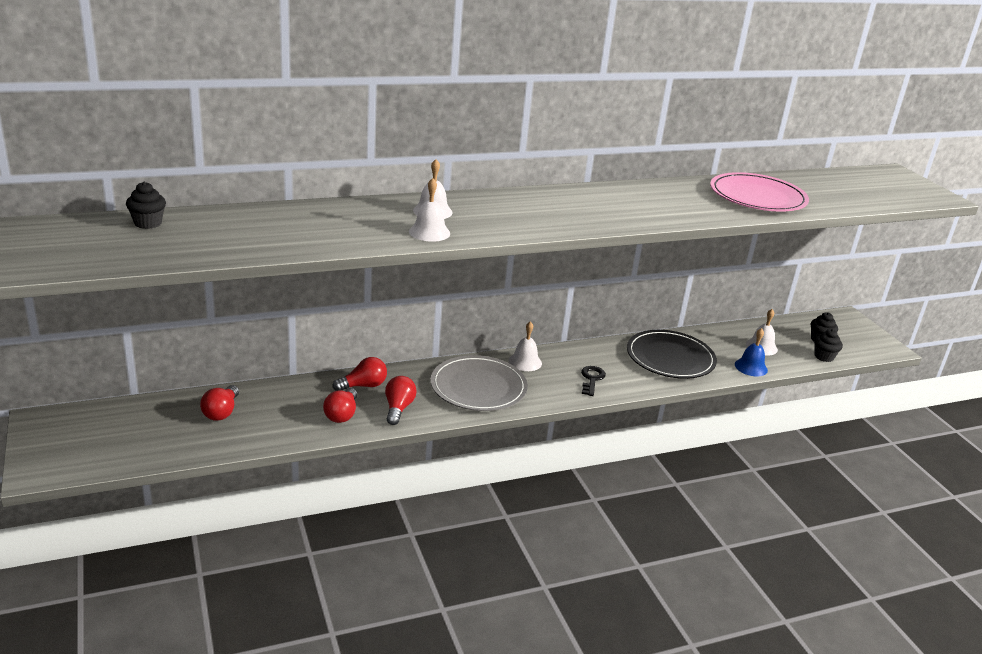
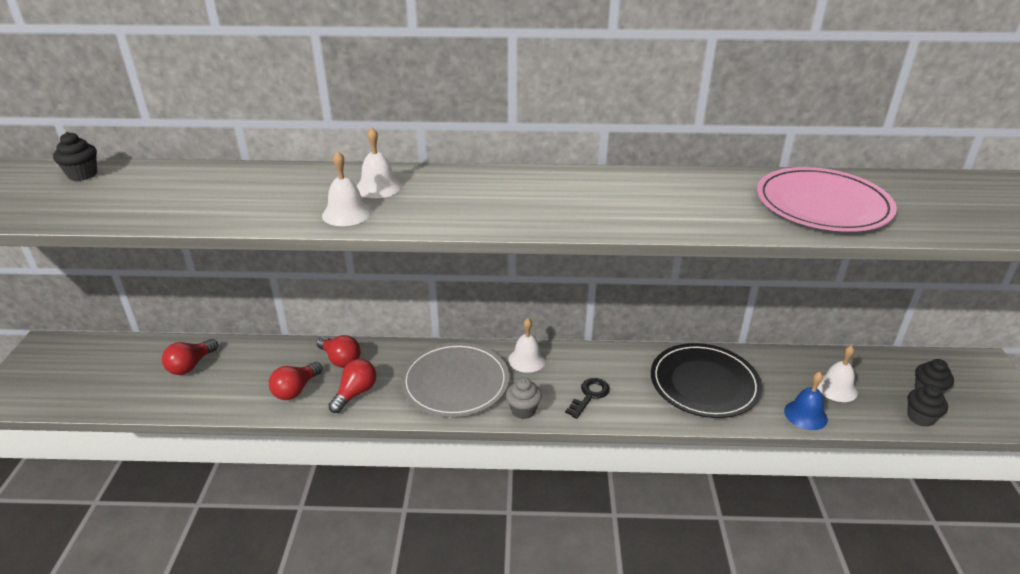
camera: 25 degrees right, 5 degrees up
(363, 386) = (340, 359): red light bulb -> red light bulb turned 45 degrees clockwise
(548, 397) = (523, 410): none -> grey cupcake

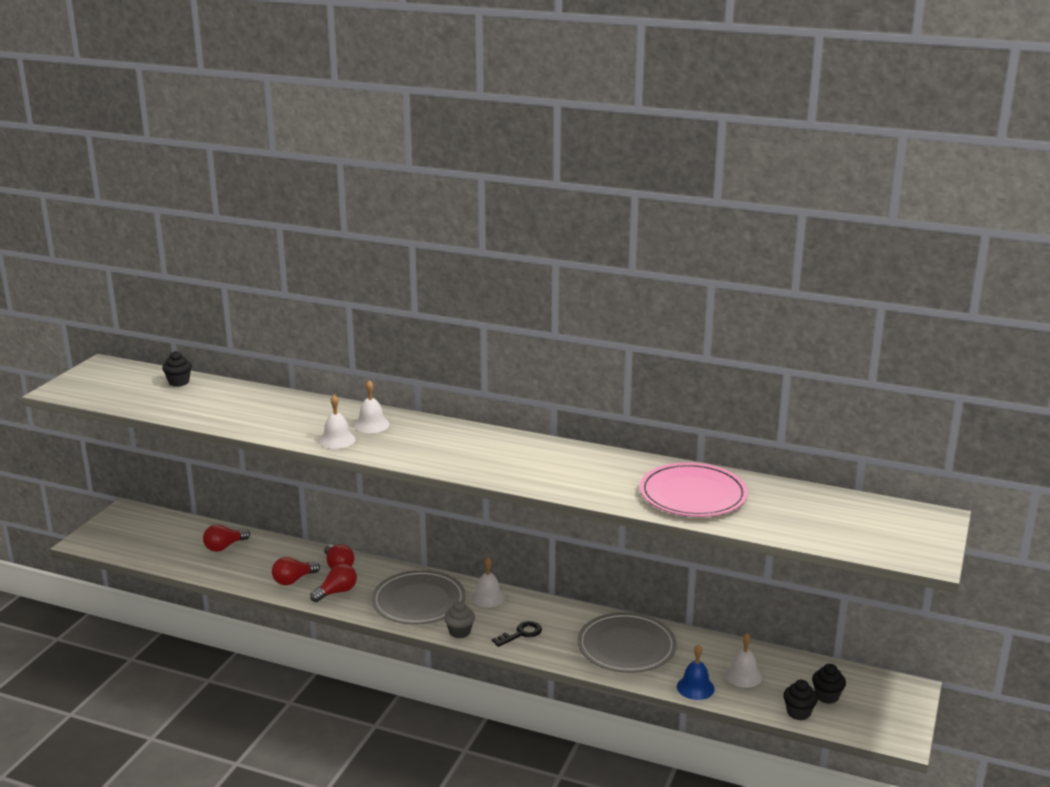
camera: 20 degrees right, 10 degrees down
(704, 383) = (626, 646): black plate -> grey plate

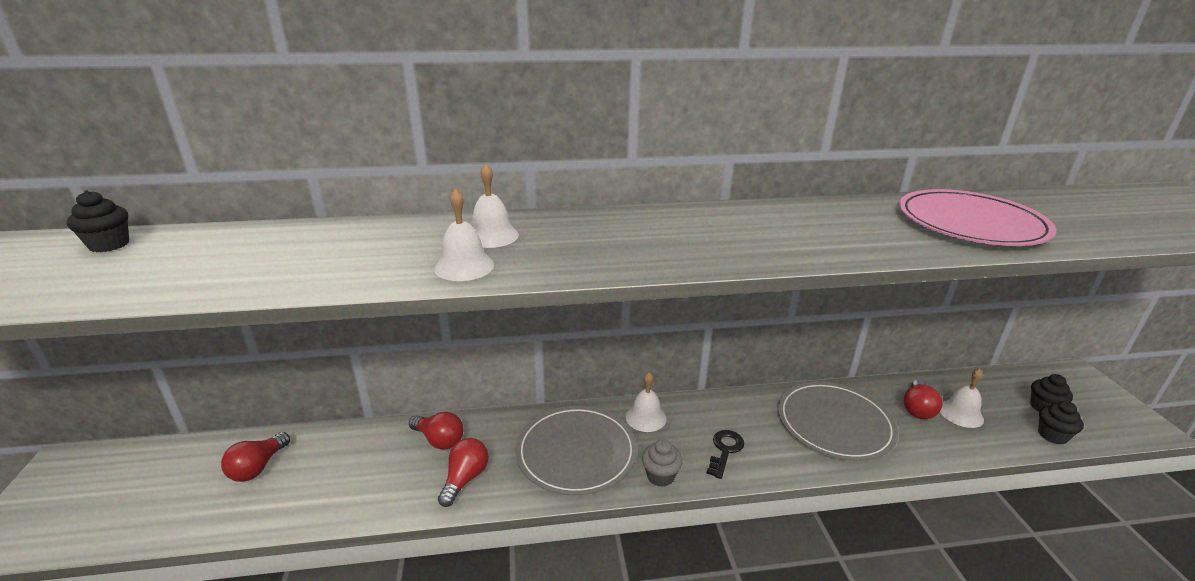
camera: 30 degrees left, 5 degrees up
(293, 580) = (393, 483): red light bulb -> red light bulb (917, 409)
(695, 687) = (946, 445): blue bell -> none

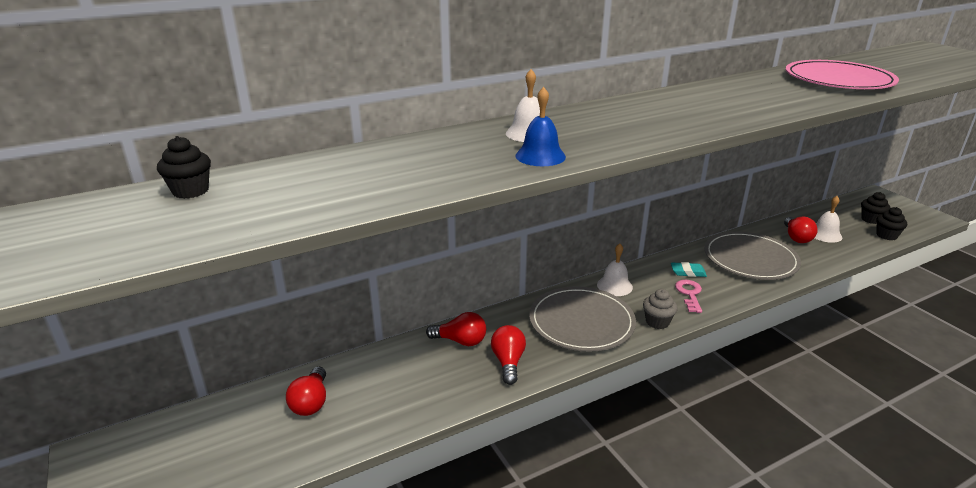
camera: 20 degrees left, 0 degrees up
(464, 266) = (540, 156): white bell -> blue bell
(725, 450) = (689, 294): black key -> pink key
(743, 422) = (688, 272): none -> turquoise eraser

